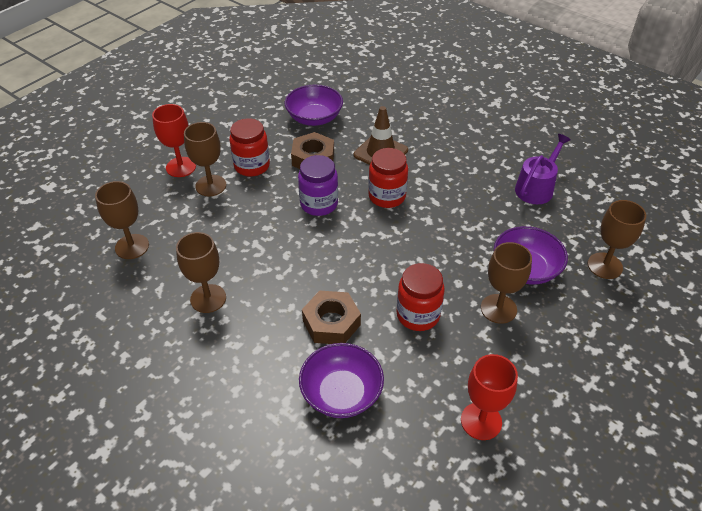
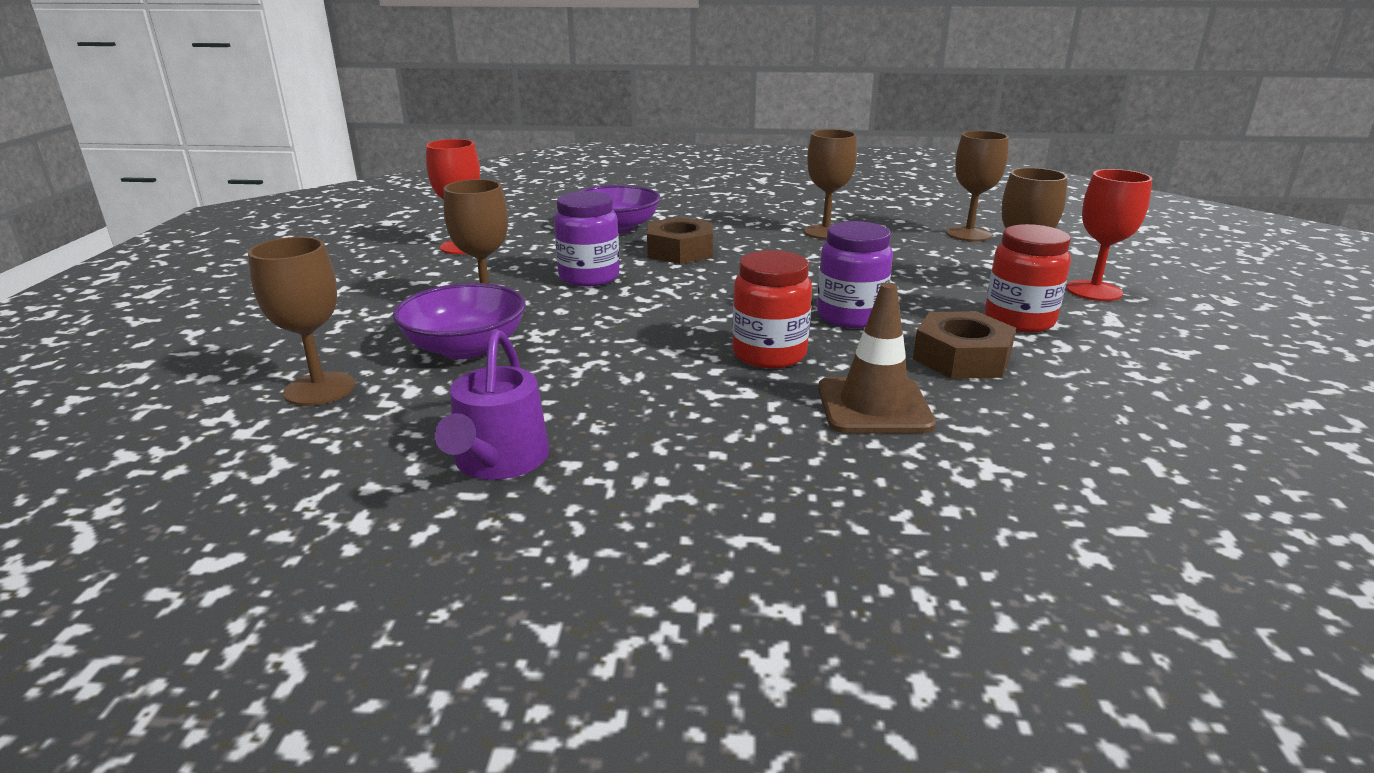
camera: 145 degrees right, 20 degrees down
(314, 118) = (1091, 415): purple bowl -> none
(418, 315) = (589, 277): red jar -> purple jar

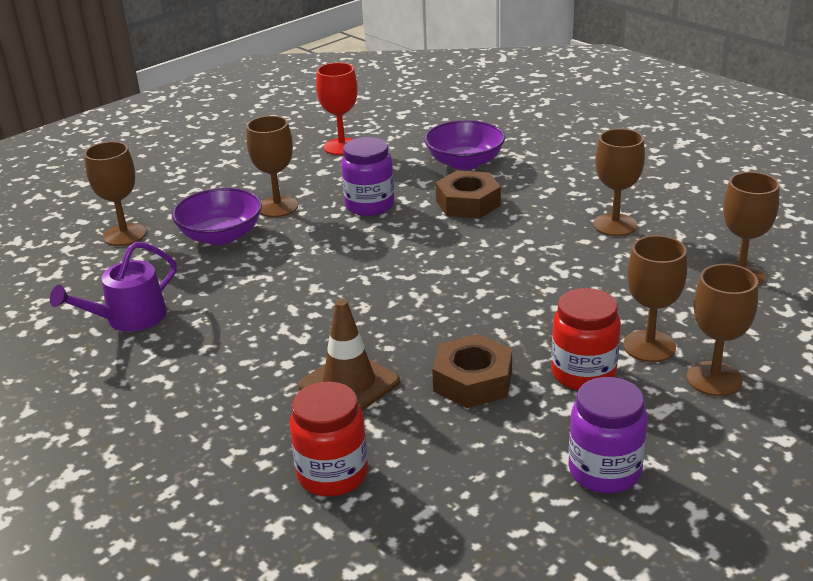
camera: 45 degrees right, 5 degrees up
(769, 354) = (362, 318): red jar -> red jar (332, 474)
(850, 316) = (470, 313): purple jar -> purple jar (604, 471)
(1094, 291) = (714, 379): red goblet -> brown goblet

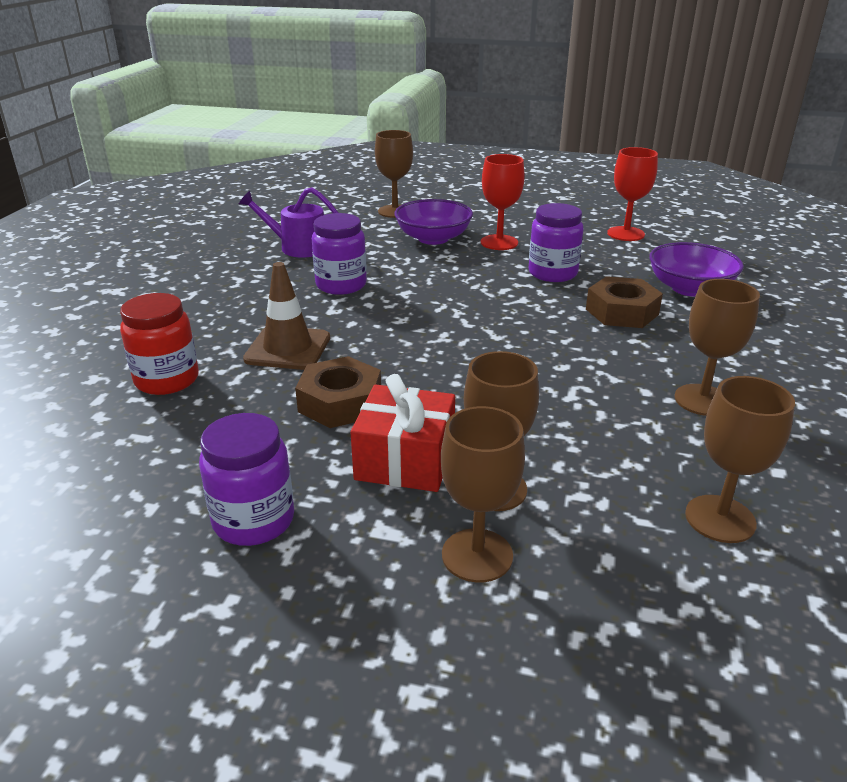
camera: 55 degrees right, 0 degrees up
(255, 317) = (341, 285): none -> purple jar
(277, 207) = (499, 242): brown goblet -> red goblet
(583, 374) = (405, 460): red jar -> red gift

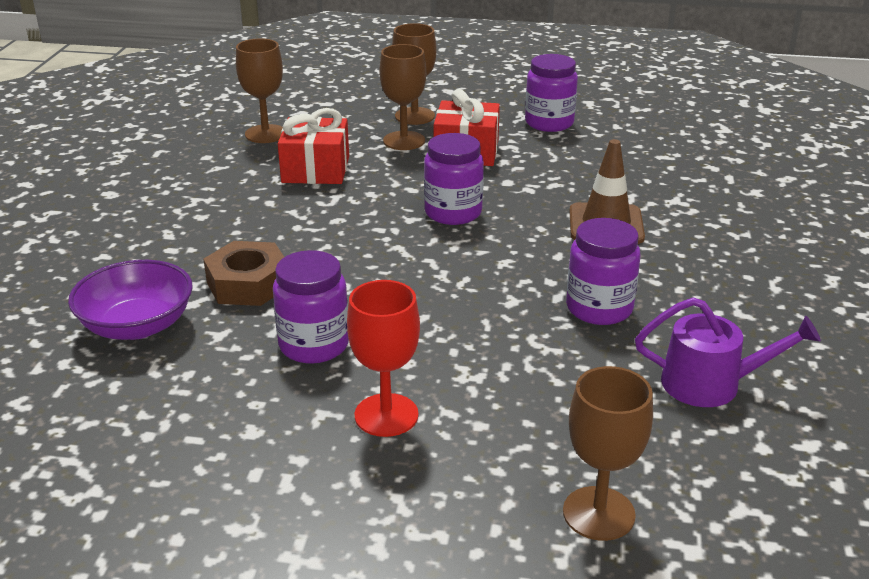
camera: 175 degrees right, 0 degrees up
(167, 380) = (690, 193): red jar -> none
(340, 402) = (530, 183): brown nut -> none
(433, 238) = (500, 421): purple bowl -> none
(439, 368) = (453, 213): none -> purple jar
(610, 437) = (315, 169): none -> red gift
(625, 234) = (153, 455): red goblet -> none
(702, 400) = (225, 197): brown goblet -> none

